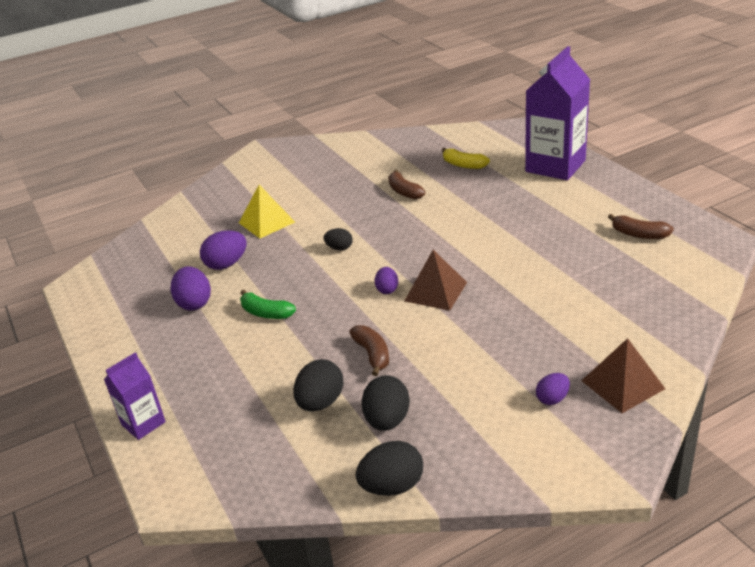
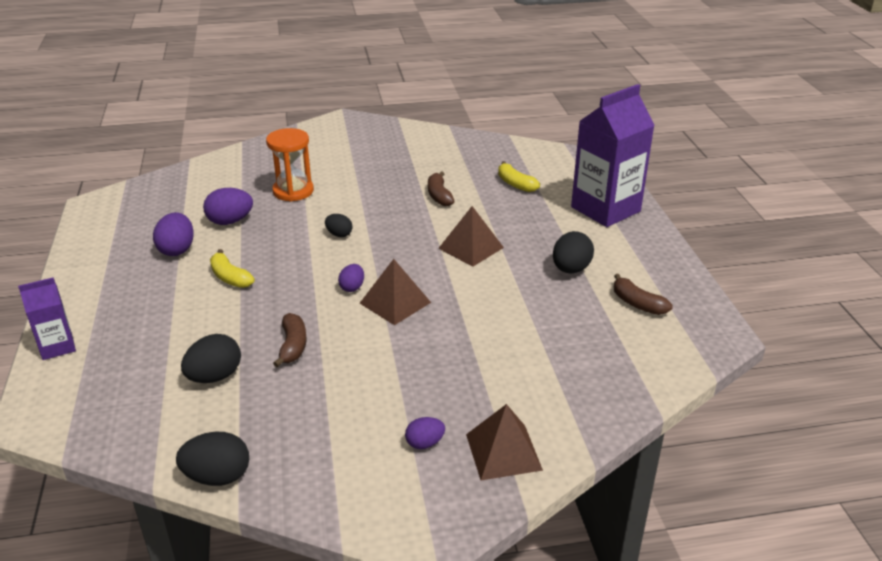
camera: 15 degrees right, 0 degrees up
(266, 222) = (293, 191): yellow pyramid -> orange hourglass
(266, 313) = (230, 277): green banana -> yellow banana
(387, 420) = (259, 413): black egg -> black egg (571, 269)
(466, 227) = (471, 248): none -> brown pyramid

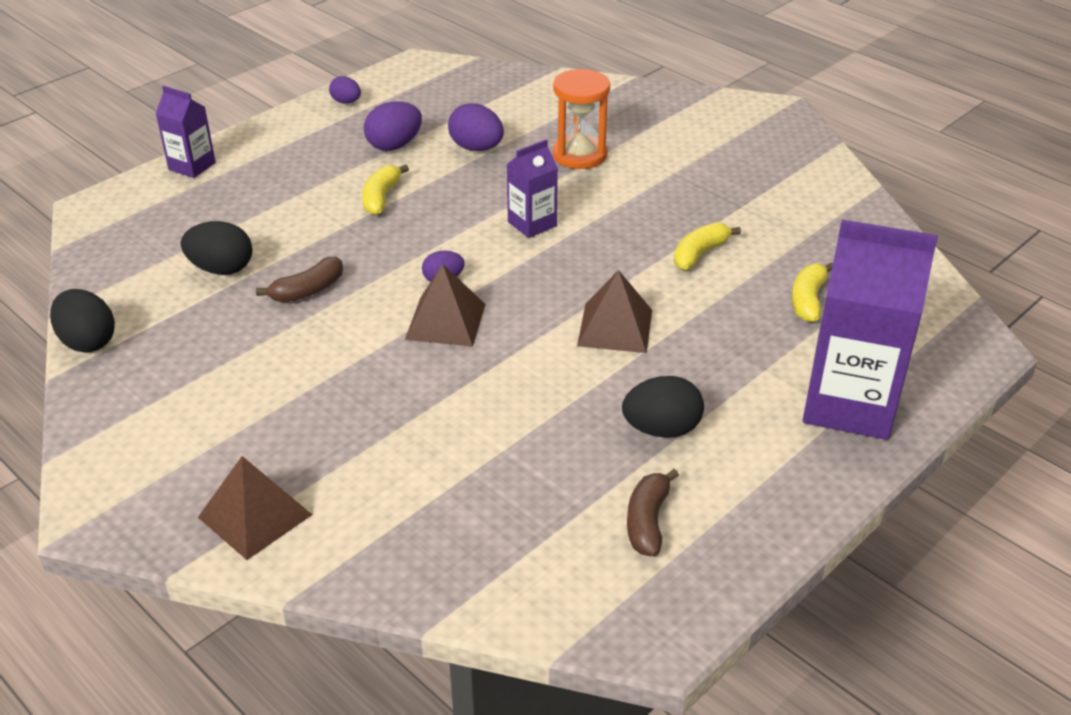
camera: 55 degrees right, 5 degrees up
(339, 234) = (532, 224): black egg -> purple carton
(425, 443) = (226, 450): purple egg -> purple egg (346, 102)
(439, 196) = (699, 254): brown banana -> yellow banana

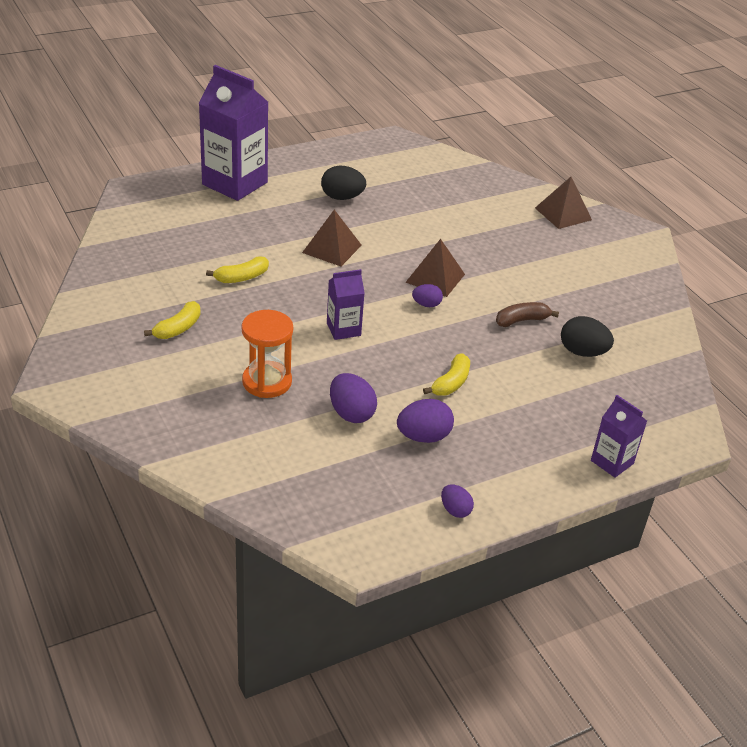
camera: 165 degrees left, 0 degrees up
(88, 342) = (669, 322): black egg -> none
(647, 521) = (375, 168): brown banana -> none
(808, 300) = (201, 234): yellow banana -> yellow banana (178, 328)

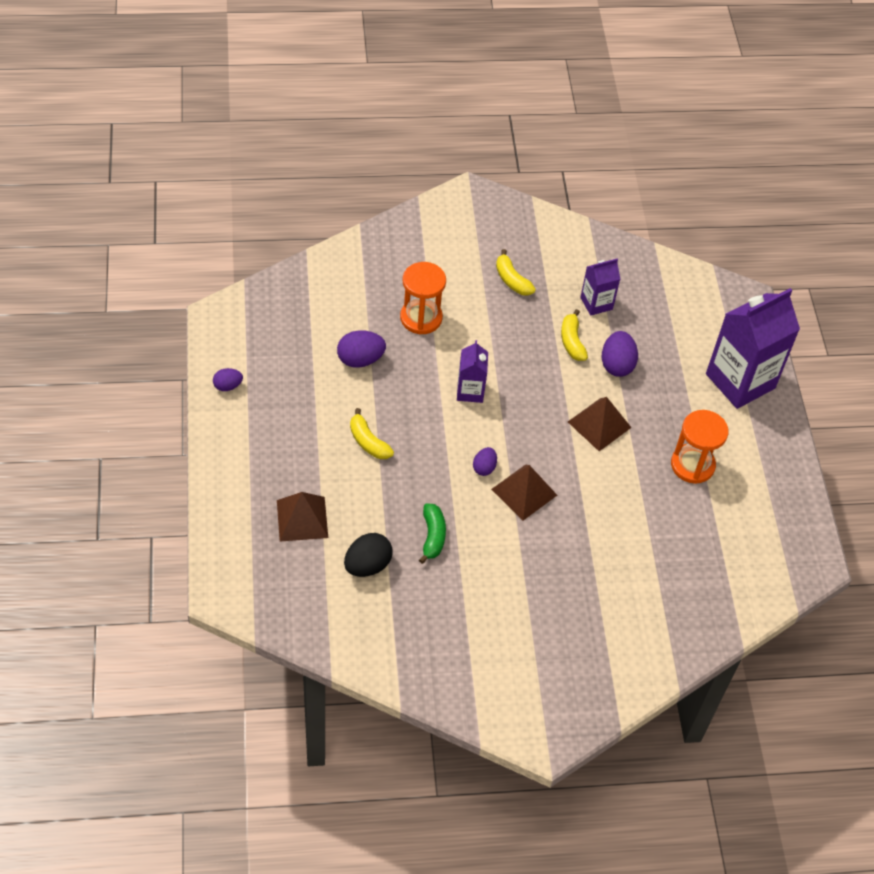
camera: 110 degrees right, 15 degrees up
(342, 197) = (692, 465): black egg -> orange hourglass
(423, 437) = (313, 397): purple egg -> purple egg (617, 364)
(522, 320) = (432, 536): brown banana -> green banana
(563, 214) = (608, 670): brown pyramid -> brown pyramid (302, 518)
(612, 462) = (224, 515): purple carton -> purple carton (596, 303)

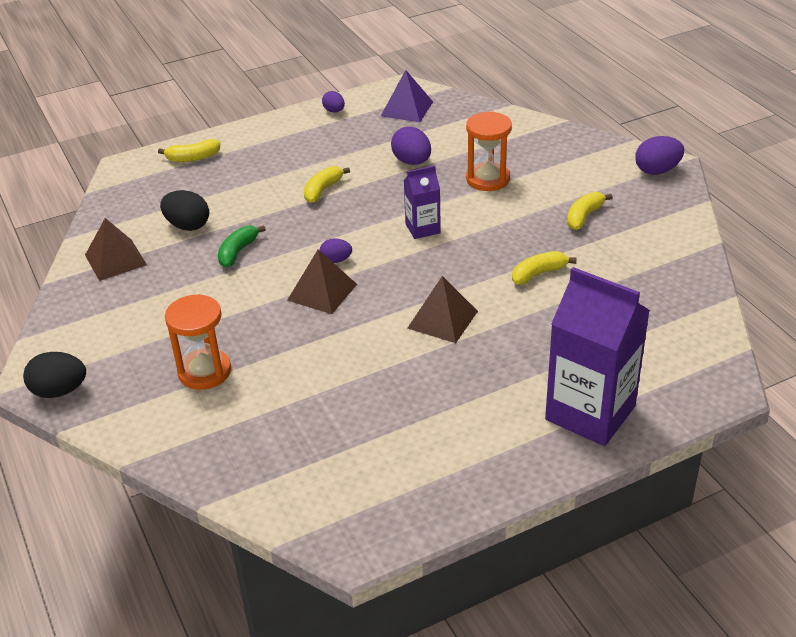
camera: 75 degrees right, 15 degrees down
(244, 530) = (192, 158): none -> yellow banana
(262, 328) = (407, 109): none -> purple pyramid
(302, 518) = (219, 180): brown pyramid -> brown pyramid (115, 259)
(432, 536) = (238, 252): green banana -> green banana turned 135 degrees clockwise
(569, 720) = (59, 391): none -> black egg
(596, 303) = (605, 277): purple carton -> none
(617, 364) = (533, 311): purple egg -> purple egg (657, 170)
(692, 465) = (436, 402): orange hourglass -> orange hourglass (204, 371)

